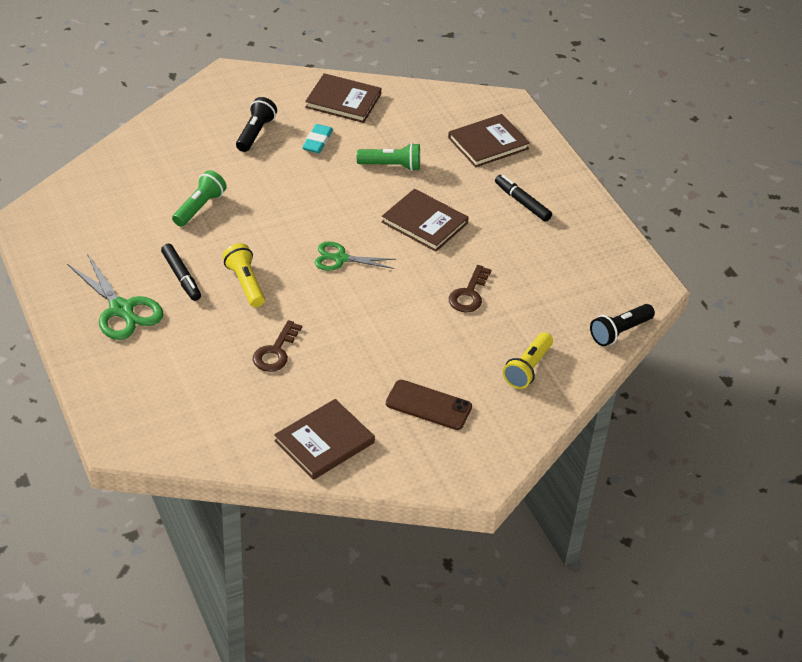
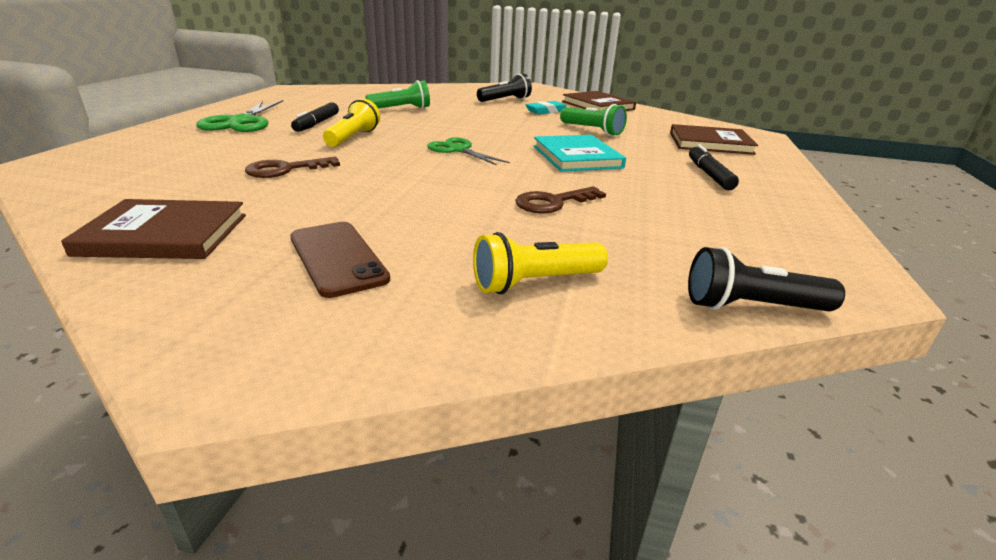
camera: 40 degrees right, 15 degrees down
(424, 223) = (576, 157): brown book -> turquoise book

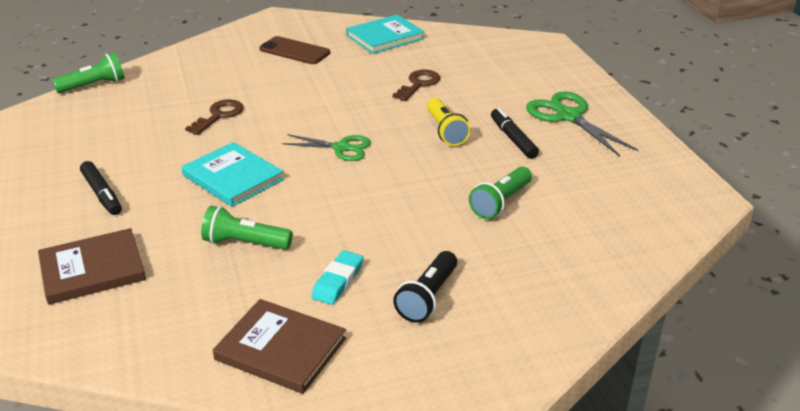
camera: 150 degrees right, 5 degrees up
(164, 234) = (385, 37): brown book -> turquoise book
(535, 283) = (197, 67): yellow flashlight -> none
(751, 307) = (94, 85): black flashlight -> green flashlight

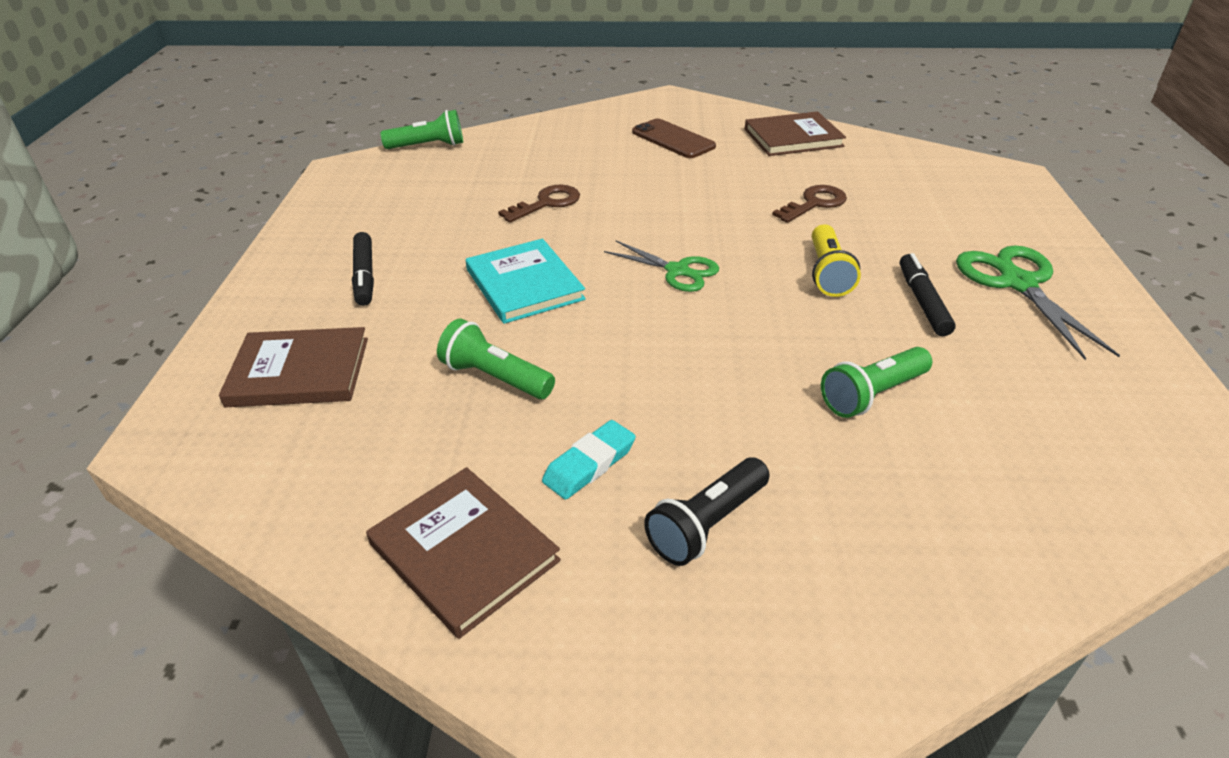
camera: 20 degrees right, 5 degrees up
(385, 37) = (793, 138): turquoise book -> brown book

